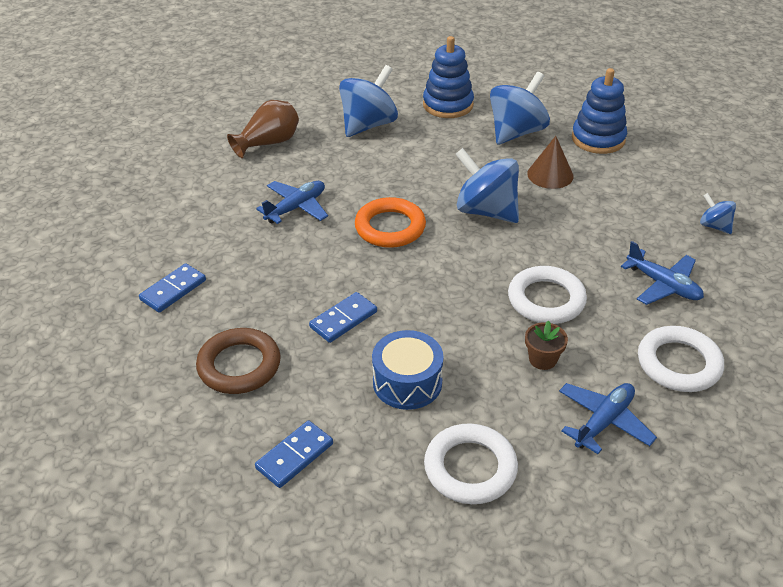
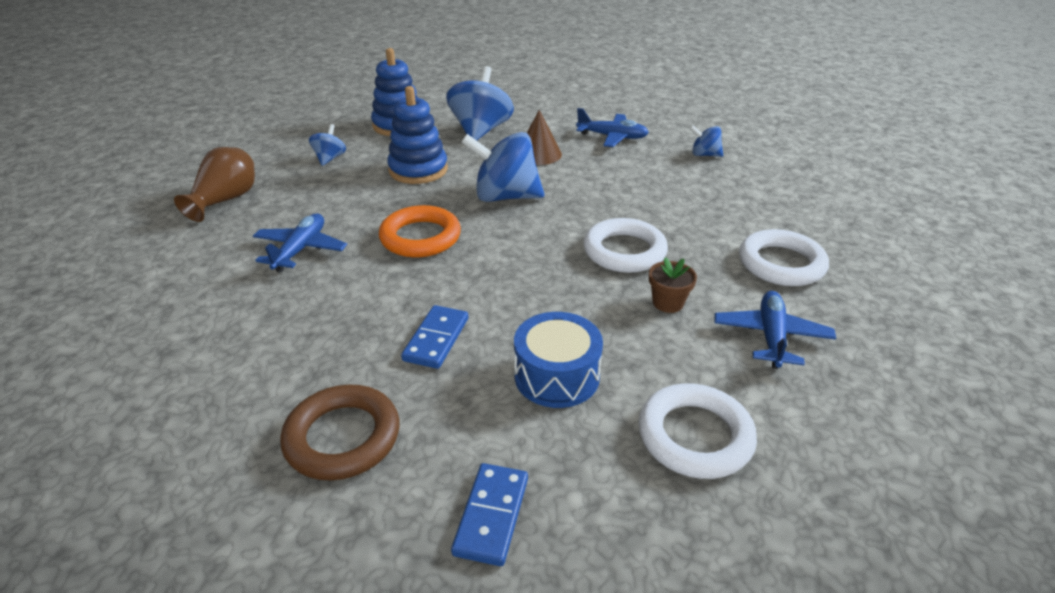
camera: 30 degrees left, 5 degrees down
(173, 290) = (193, 383): blue domino -> none
(368, 125) = (330, 158): blue spinning top -> blue spinning top, size x0.50
(598, 139) = (555, 119): blue stacking toy -> blue stacking toy (418, 170)
(663, 285) = (709, 208): blue plane -> blue plane (612, 137)

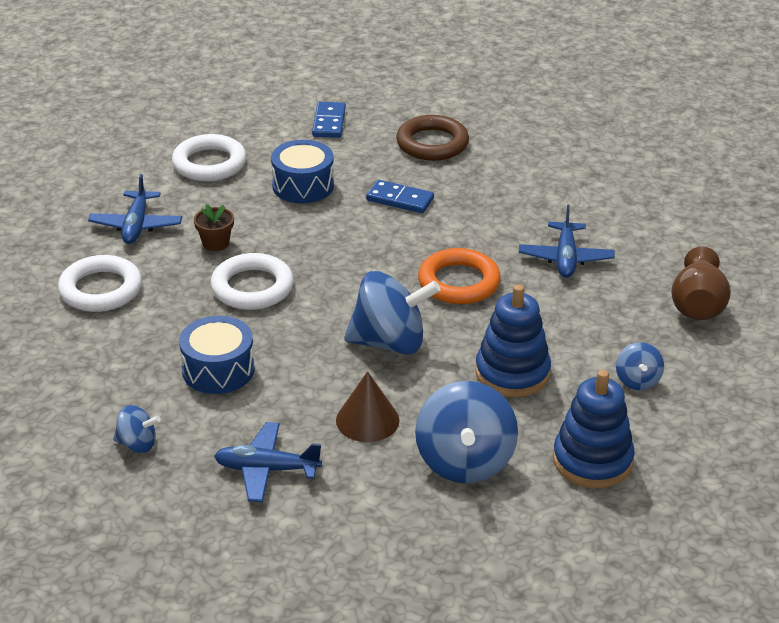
camera: 170 degrees right, 0 degrees up
(436, 339) = (400, 199): blue domino -> blue domino turned 75 degrees counterclockwise
(651, 190) = (218, 370): none -> blue drum

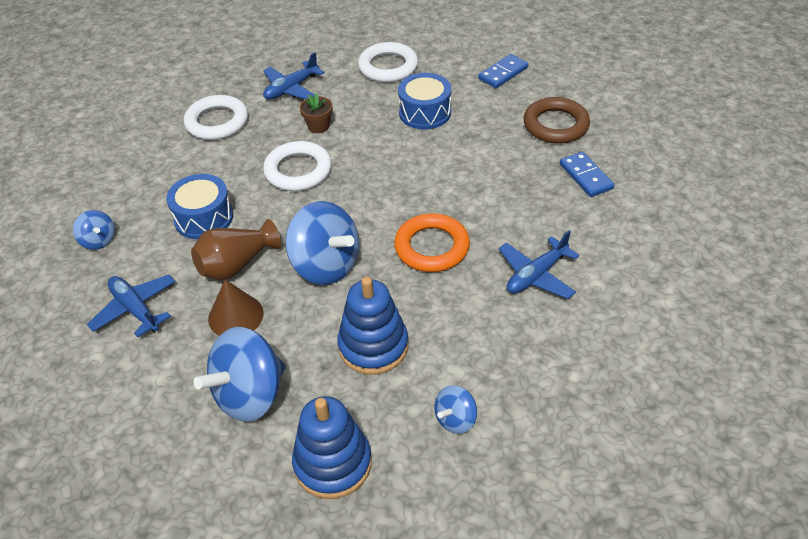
camera: 45 degrees right, 10 degrees up
(400, 199) = (476, 157): blue domino -> blue domino (586, 176)
(697, 305) = (593, 385): brown vase -> brown vase (236, 265)

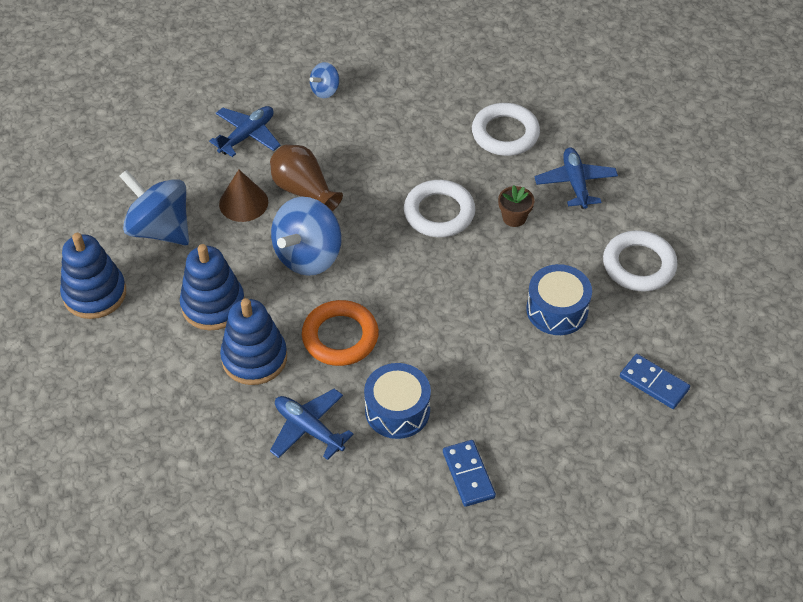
camera: 80 degrees right, 5 degrees up
(204, 218) = (362, 155): blue drum -> blue drum (397, 410)
(291, 89) = (575, 183): blue plane -> blue plane turned 45 degrees clockwise
(448, 313) = (254, 358): none -> blue stacking toy
(455, 419) = (135, 373): blue spinning top -> none
(555, 125) = (559, 443): brown ring -> none
(586, 176) = (468, 474): blue domino -> blue domino turned 75 degrees counterclockwise

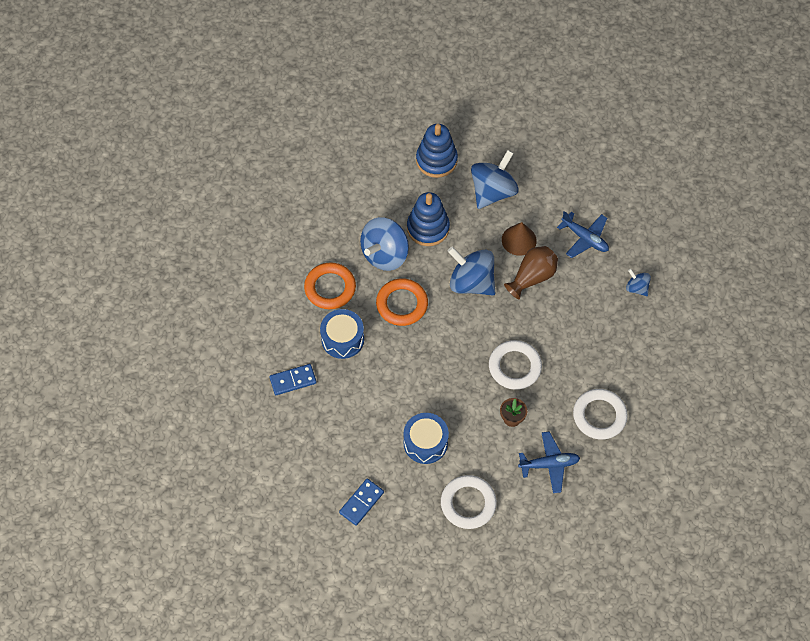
camera: 90 degrees right, 10 degrees up
(254, 358) = (385, 254): blue stacking toy -> blue spinning top
(308, 429) = (330, 288): blue plane -> orange ring

